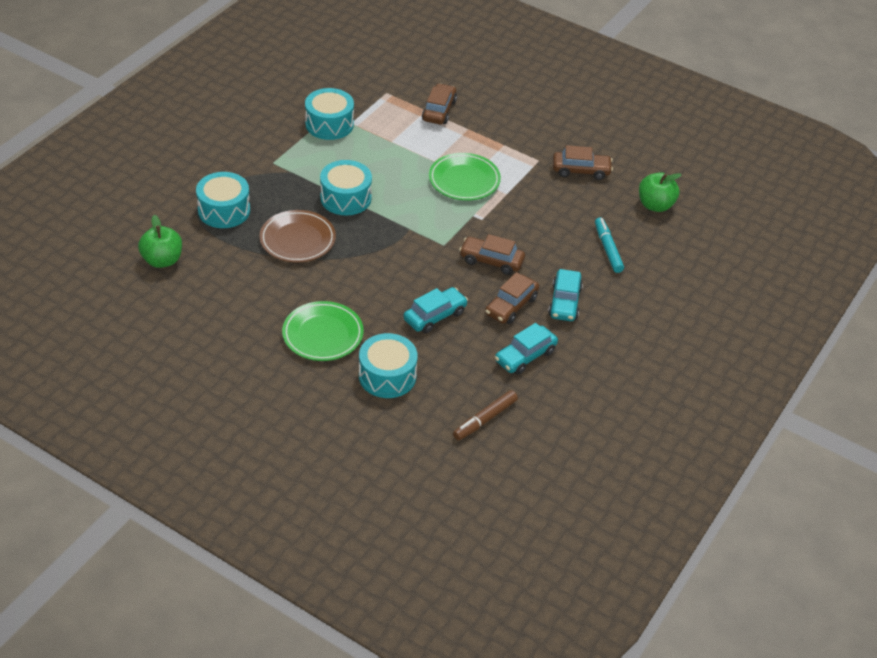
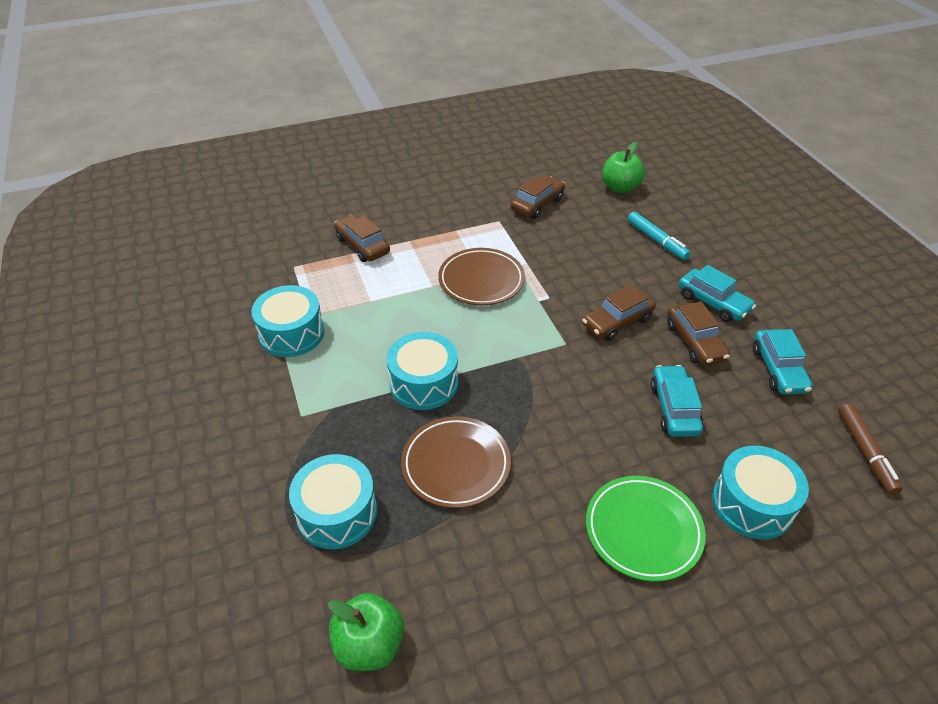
camera: 50 degrees left, 0 degrees up
(464, 180) = (481, 280): green plate -> brown plate
(608, 249) = (656, 240): turquoise marker -> turquoise marker turned 150 degrees counterclockwise

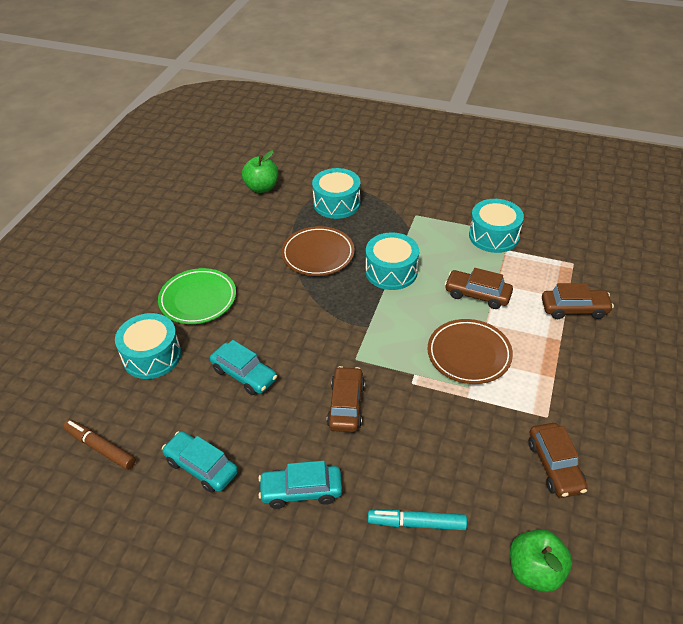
camera: 130 degrees right, 0 degrees up
(695, 341) = (279, 438): brown car -> brown car (477, 295)

